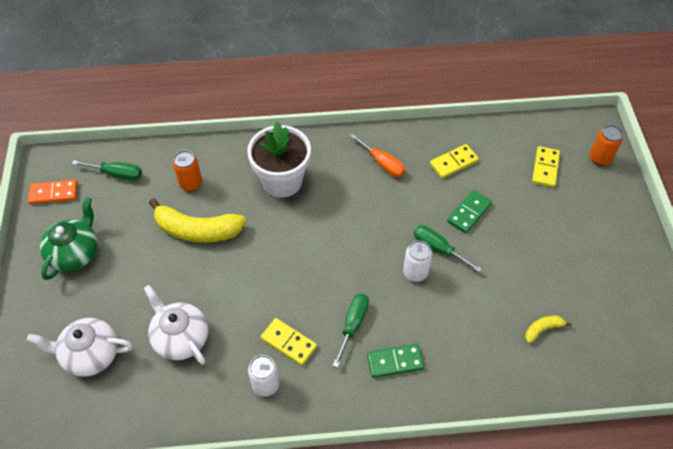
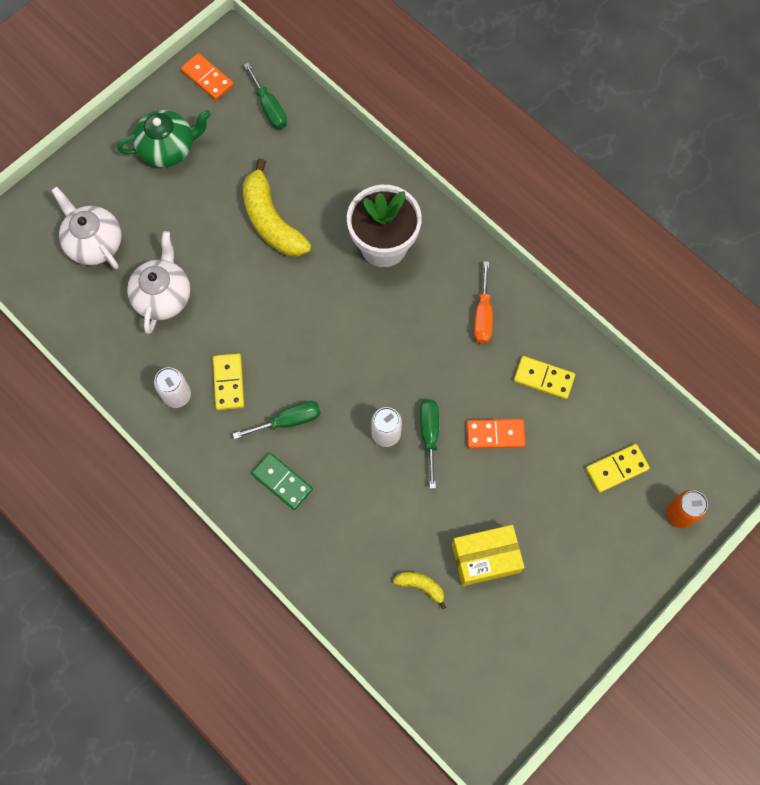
camera: 50 degrees right, 15 degrees up
(191, 184) = (313, 174): orange can -> none
(469, 213) = (495, 434): green domino -> orange domino
(551, 277) = (485, 558): none -> yellow box

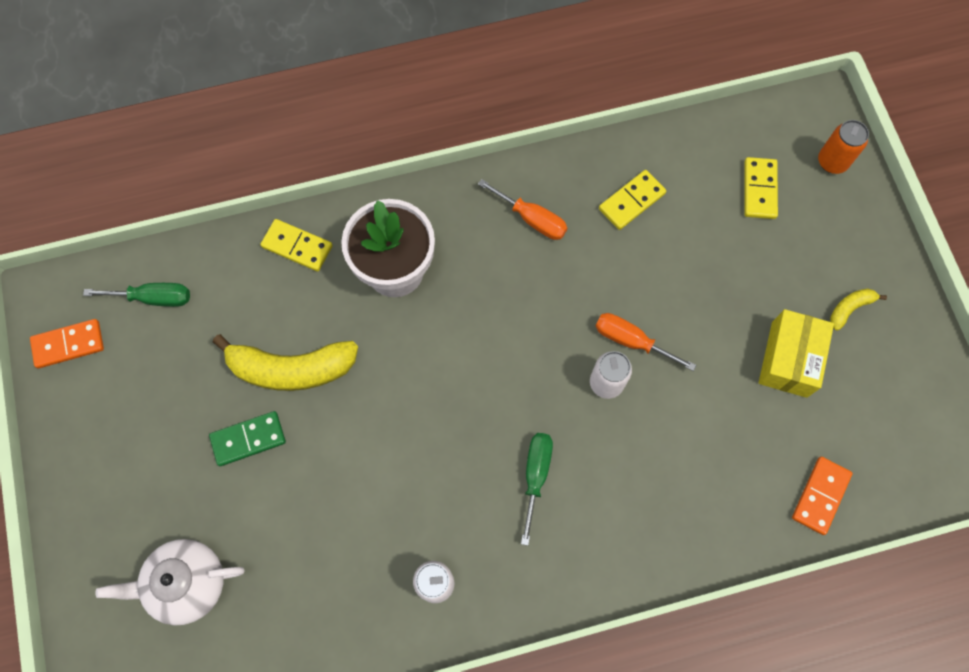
camera: 60 degrees left, 0 degrees up
(163, 296) = (305, 536): white teapot -> none
(168, 148) = (125, 434): green teapot -> none
(228, 382) = (454, 517): yellow domino -> yellow domino (297, 246)
(282, 482) = (601, 520): green domino -> green domino (248, 439)
(421, 586) = (787, 438): yellow banana -> yellow banana (849, 308)
(429, 435) = (631, 341): green screwdriver -> orange screwdriver
(495, 434) = (665, 278): orange domino -> orange domino (820, 496)

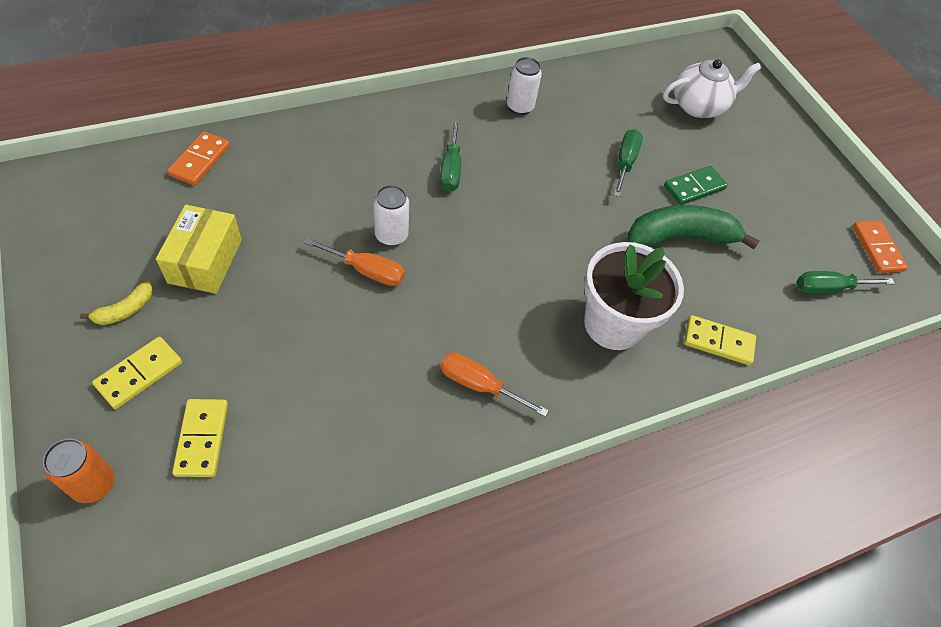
camera: 165 degrees right, 15 degrees down
(68, 345) = (877, 248): orange domino -> orange domino turned 75 degrees counterclockwise
(291, 369) = (680, 237): yellow banana -> green banana
(321, 481) = (625, 162): none -> green screwdriver
(632, 201) = (364, 413): yellow domino -> yellow domino (139, 374)

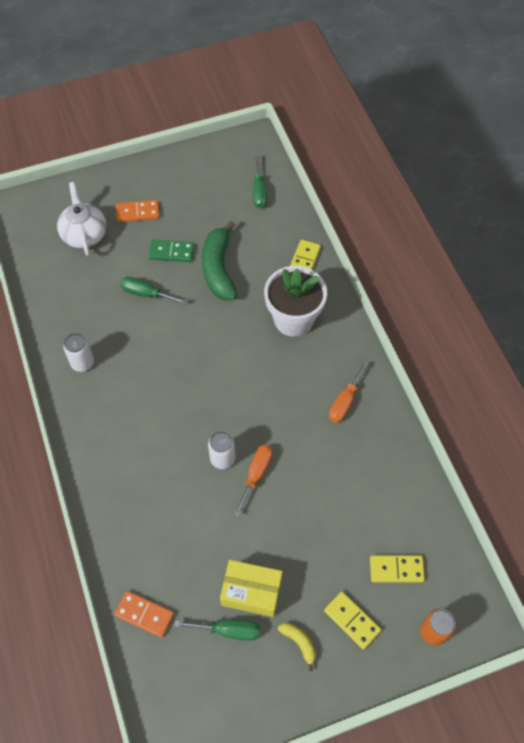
camera: 80 degrees left, 5 degrees up
(450, 169) = (153, 416): green screwdriver -> green screwdriver (228, 630)
(694, 187) = (171, 252): green domino -> green domino turned 60 degrees counterclockwise
(877, 248) = (225, 156): orange domino -> orange domino (137, 212)

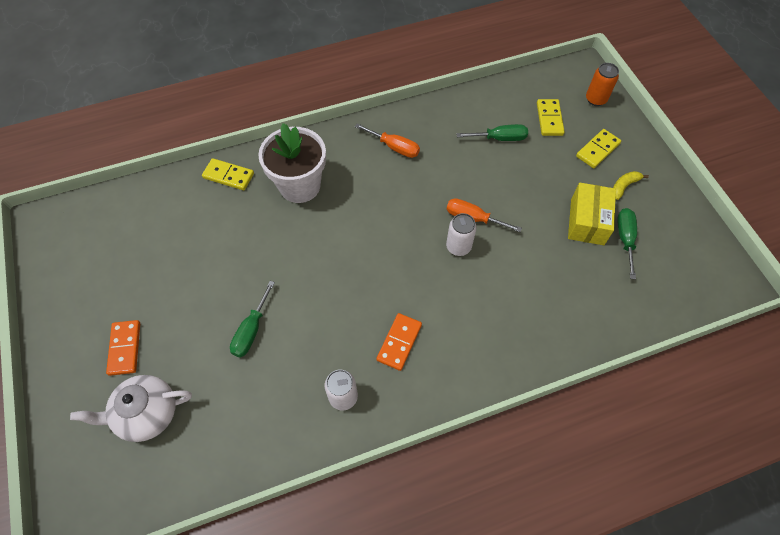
camera: 90 degrees left, 0 degrees up
(144, 614) = (625, 310): orange domino -> orange domino (399, 342)
(171, 252) = (195, 305): green domino -> none
(218, 269) = (226, 255): green banana -> none
(259, 191) = (123, 216): green screwdriver -> green screwdriver (500, 138)

